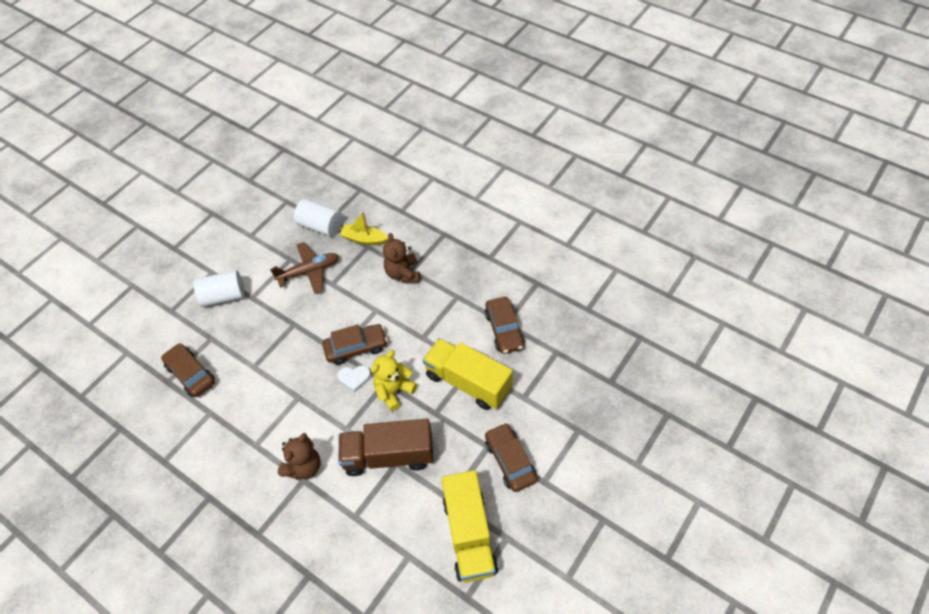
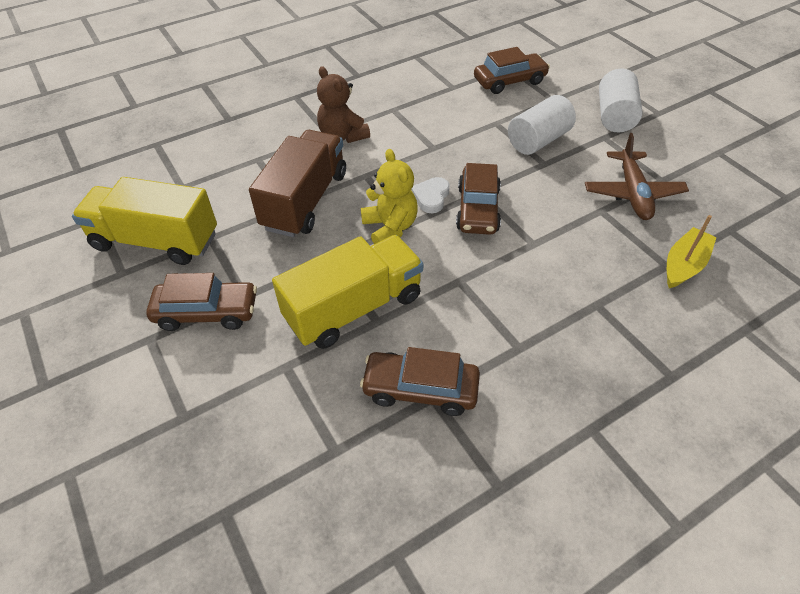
camera: 110 degrees right, 5 degrees down
(320, 226) = (725, 222): white cylinder -> white cylinder (538, 140)
(403, 273) = (594, 292): brown teddy bear -> none

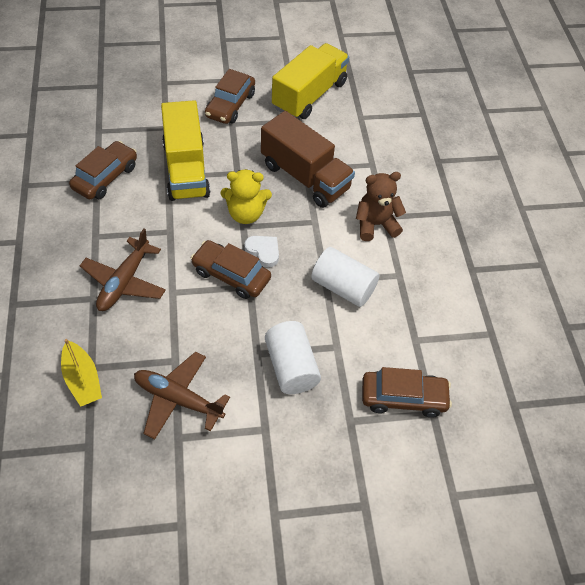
camera: 110 degrees right, 5 degrees up
(509, 81) = (403, 398): brown car -> brown car turned 90 degrees counterclockwise
(555, 288) = (124, 282): none -> brown plane
(614, 116) = (292, 463): white cylinder -> white cylinder (343, 287)

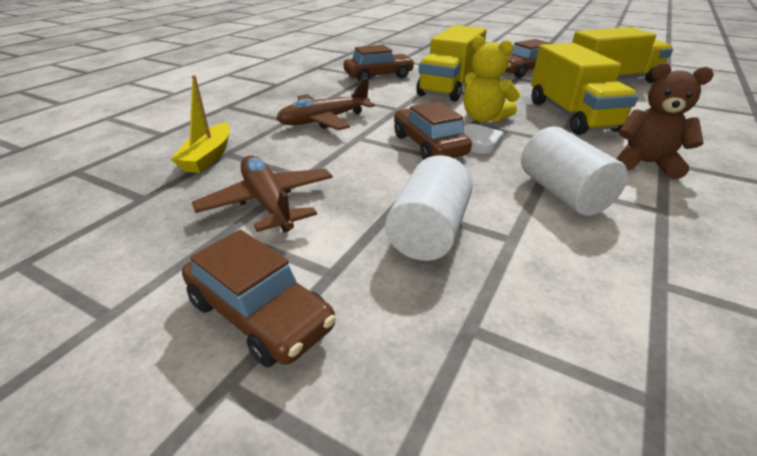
camera: 40 degrees right, 20 degrees down
(305, 177) = (571, 115): brown truck -> yellow truck
(403, 398) = (596, 346): brown car -> brown car (260, 314)

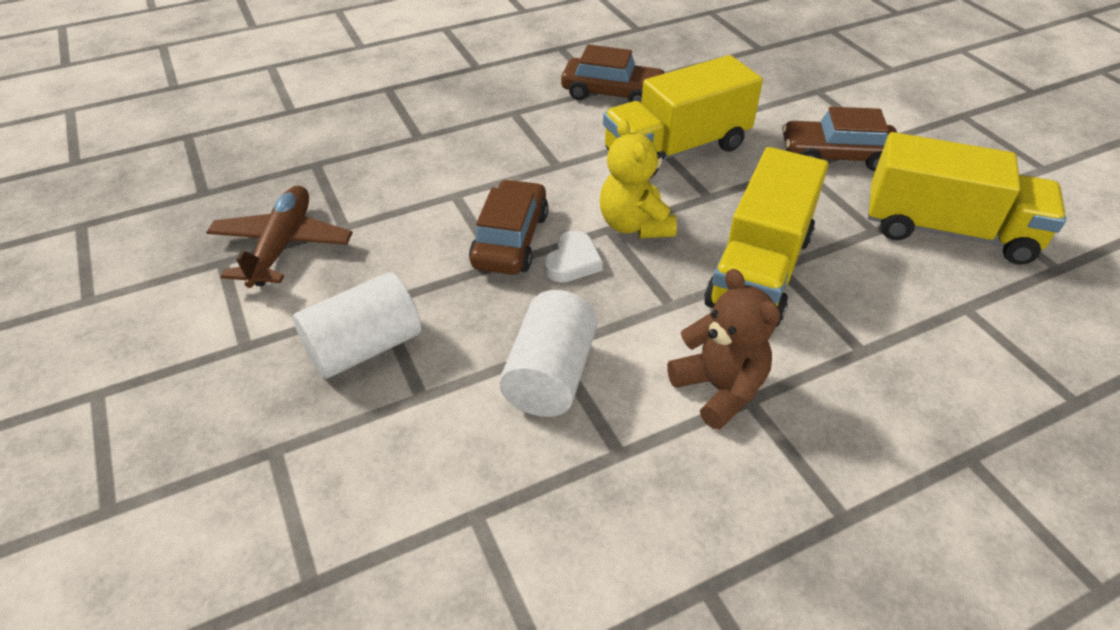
camera: 35 degrees right, 10 degrees up
(208, 157) = (296, 162): yellow boat -> none
(260, 314) = (165, 353): brown car -> none
(324, 120) = (454, 152): brown plane -> none

